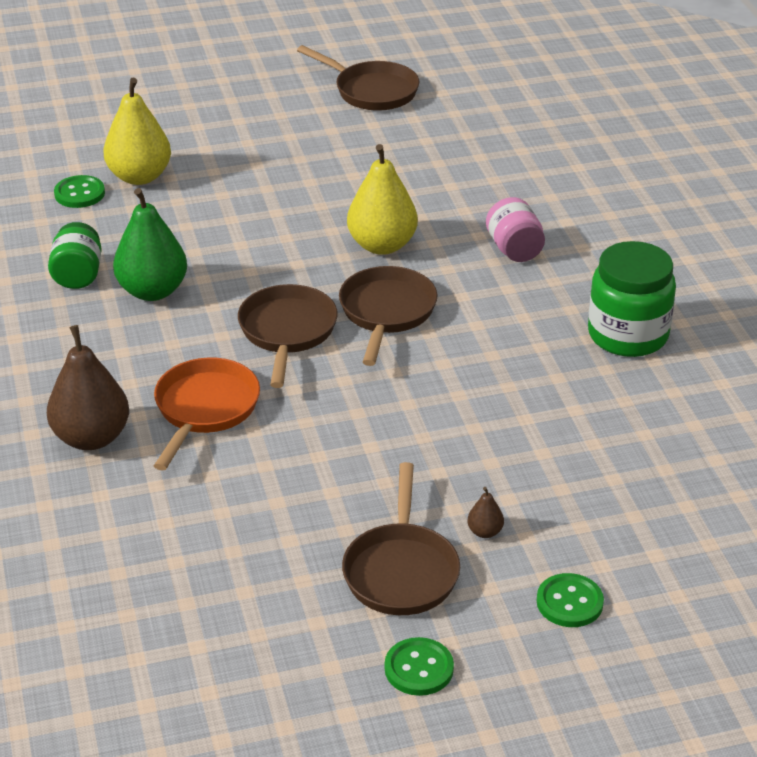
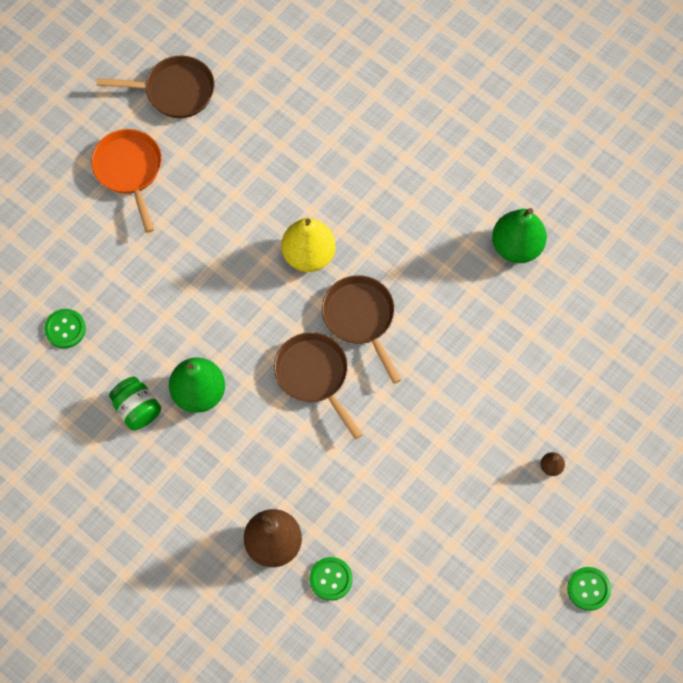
camera: 35 degrees left, 30 degrees up
(139, 176) = (91, 285): yellow pear -> none
(204, 409) = (320, 476): orange pan -> orange pan (129, 171)
(401, 570) = (528, 526): brown pan -> none
(514, 249) = (394, 206): pink jar -> none
(569, 602) = (630, 489): green button -> green button (331, 579)
(628, 335) = (516, 246): green jar -> green pear

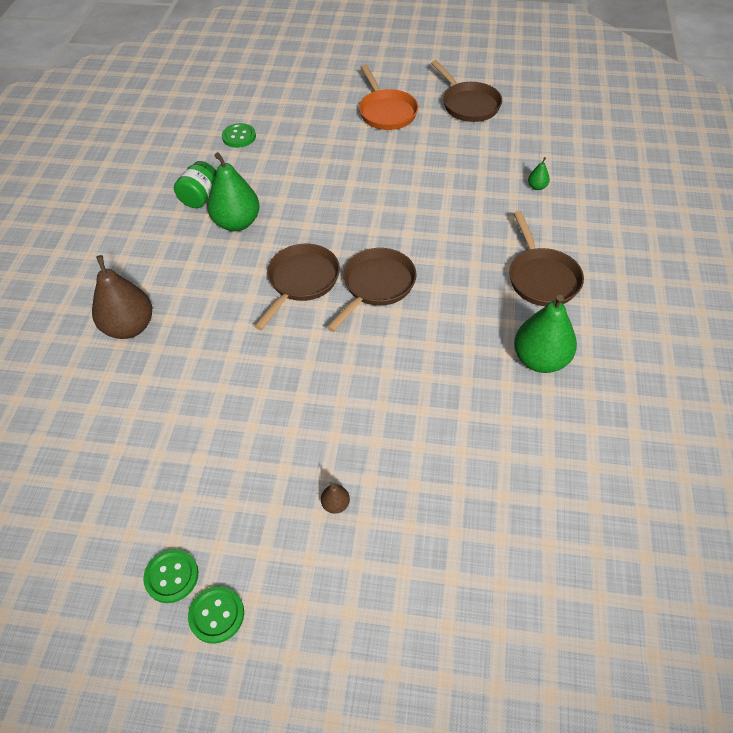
camera: 60 degrees right, 15 degrees down
(129, 171) = (386, 112): orange pan -> orange pan turned 120 degrees clockwise
(308, 255) = (405, 229): yellow pear -> none
(331, 579) = (116, 381): green button -> green button (171, 576)
(332, 114) = (537, 187): none -> green pear
(438, 187) = (541, 278): none -> brown pan

